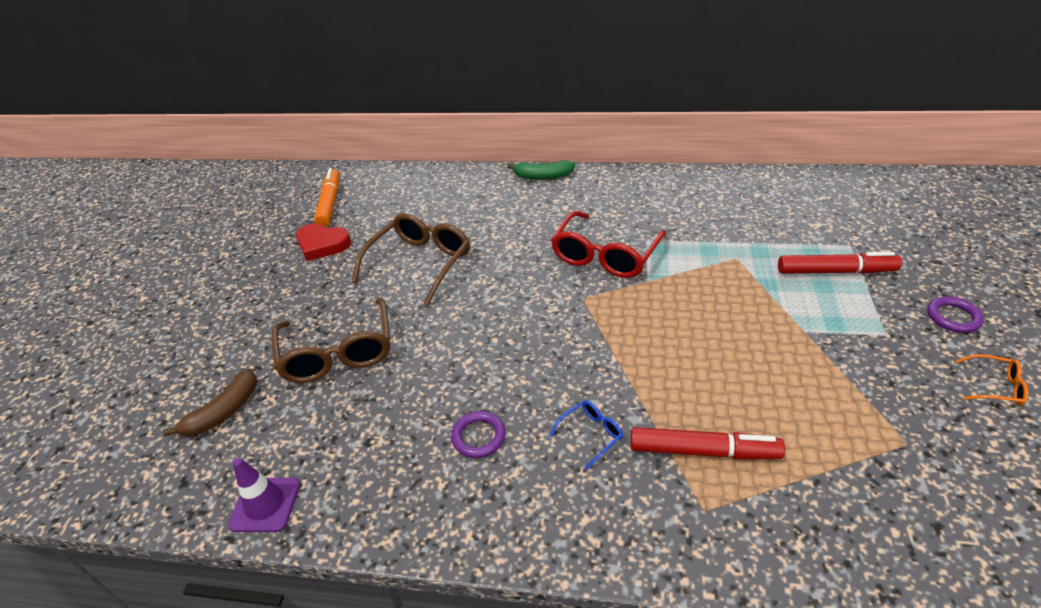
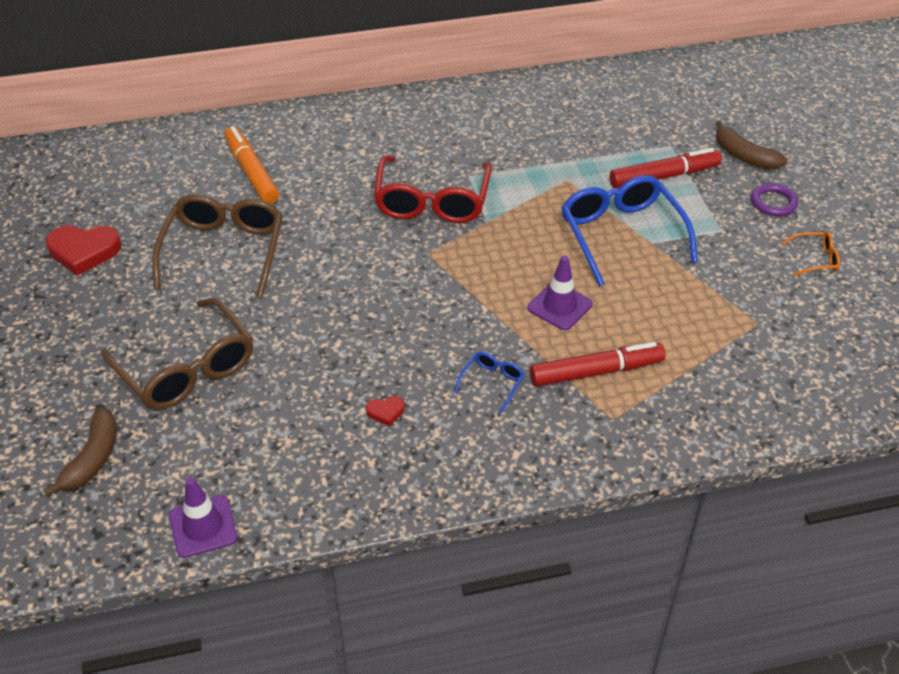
camera: 25 degrees left, 5 degrees up
(330, 203) = (57, 196): orange marker -> orange marker (252, 172)
(478, 437) = (386, 412): purple ring -> red heart
(543, 176) = (317, 116): green banana -> none
(688, 373) = (559, 306): none -> purple traffic cone
(774, 317) = (621, 234): none -> blue glasses
(927, 267) = (744, 156): none -> brown banana

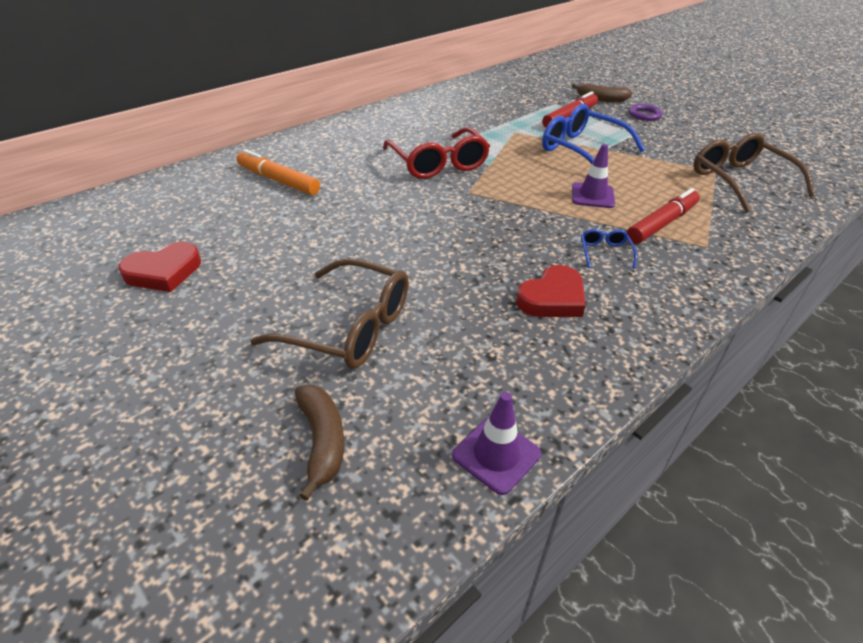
camera: 30 degrees left, 5 degrees down
(224, 251) = (303, 234): brown glasses -> brown glasses (739, 181)
(386, 412) = (552, 298): red heart -> red heart, size x2.09
(815, 259) = (701, 133): orange glasses -> none

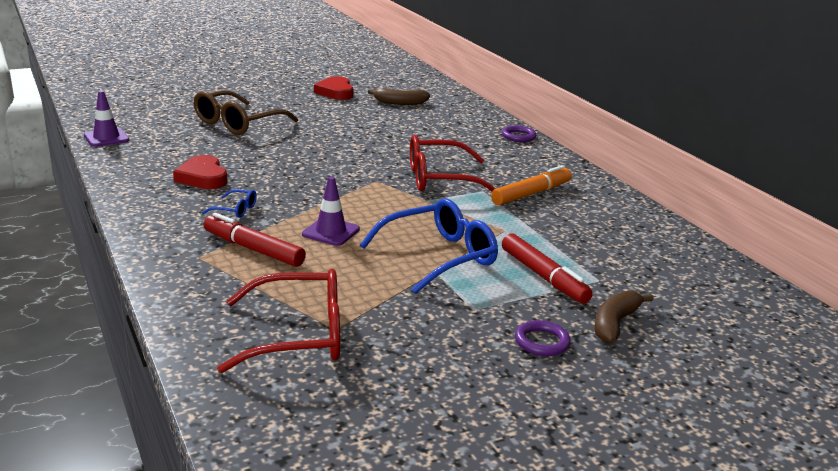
camera: 105 degrees right, 15 degrees down
(278, 180) = (438, 123): orange marker -> orange marker (531, 194)
(299, 139) = (518, 136): none -> purple ring
(322, 441) = (162, 110): brown banana -> brown banana (399, 103)
(662, 224) = (253, 249): red marker -> red marker turned 150 degrees clockwise
(739, 181) = (299, 335): brown glasses -> red glasses

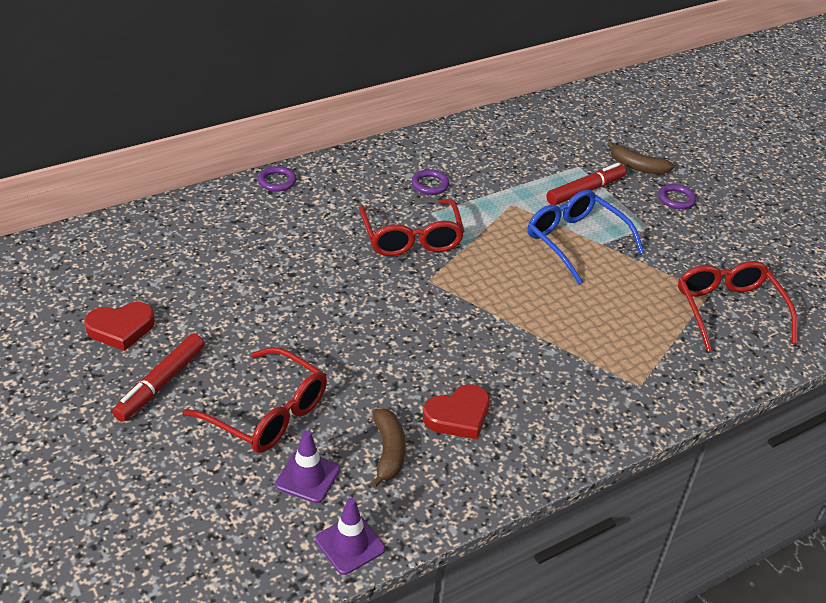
camera: 95 degrees left, 15 degrees up
(235, 210) = (532, 376): blue glasses -> none
(237, 123) = (268, 413): brown glasses -> red glasses
(253, 249) = (609, 351): red marker -> red marker (160, 383)
(331, 232) = (555, 305): purple traffic cone -> purple traffic cone (307, 477)
(399, 103) = (166, 268): brown banana -> brown banana (388, 452)
(531, 194) = (430, 184): orange marker -> purple ring

